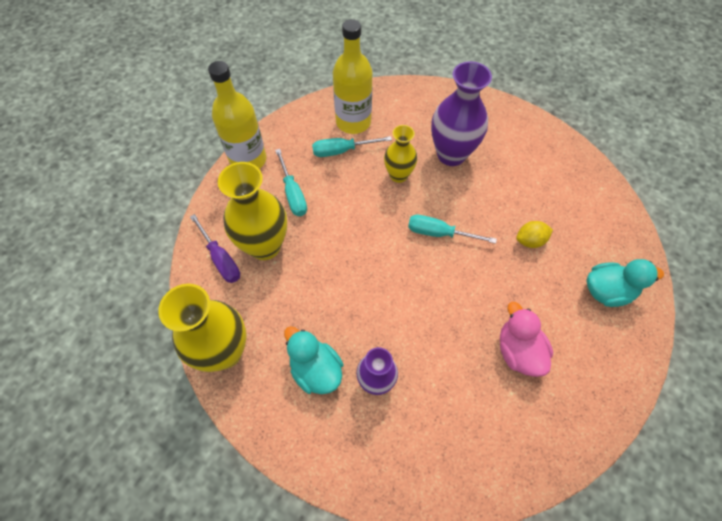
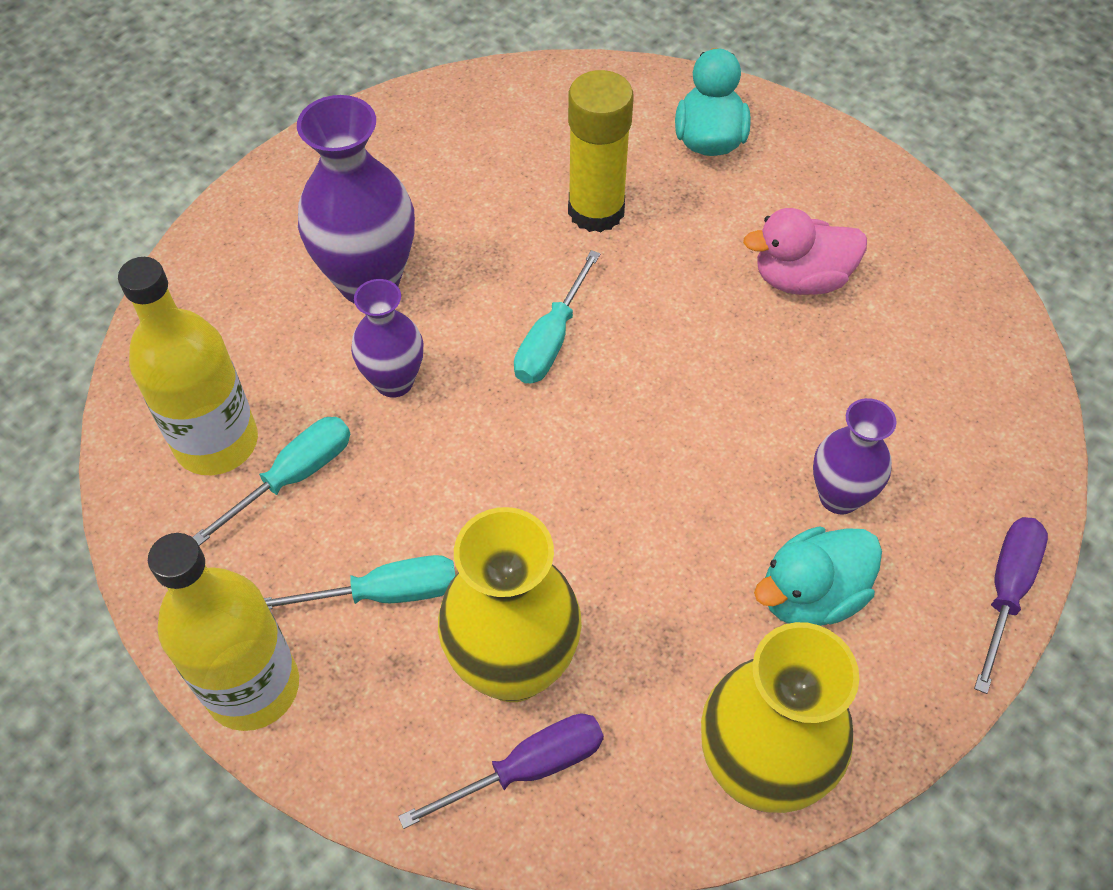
camera: 80 degrees left, 5 degrees down
(333, 476) = (1006, 591): none -> purple screwdriver
(342, 151) = (294, 477): turquoise screwdriver -> turquoise screwdriver turned 135 degrees counterclockwise
(398, 175) = (394, 381): yellow vase -> purple vase
(530, 241) = (596, 211): yellow lemon -> yellow glue stick

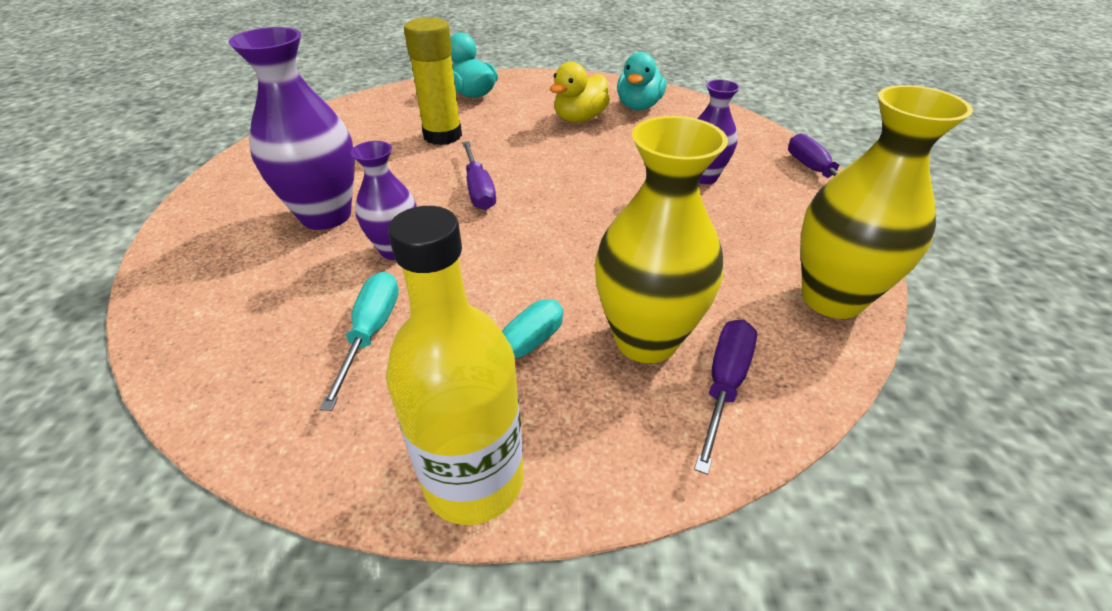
camera: 40 degrees left, 15 degrees down
(216, 442) = (282, 348): yellow bottle -> none
(551, 340) = (479, 189): turquoise screwdriver -> purple screwdriver
(800, 279) = (579, 118): pink duck -> yellow duck
(811, 595) = (746, 217): turquoise duck -> turquoise duck (638, 106)

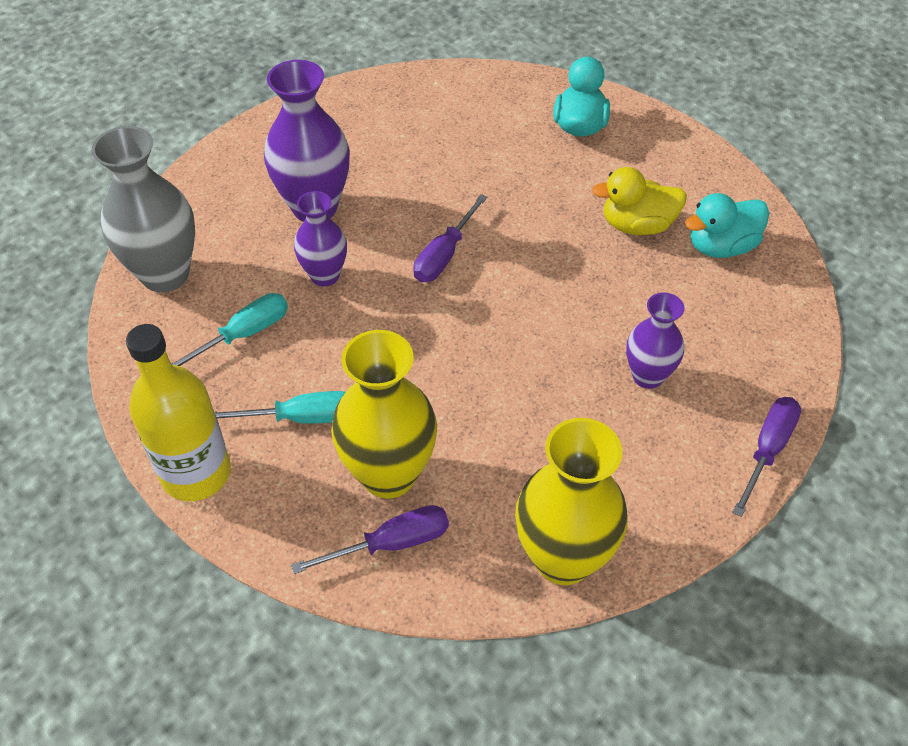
camera: 45 degrees right, 10 degrees up
(216, 339) = (165, 274): none -> grey vase
(442, 136) = (488, 169): yellow glue stick -> none

